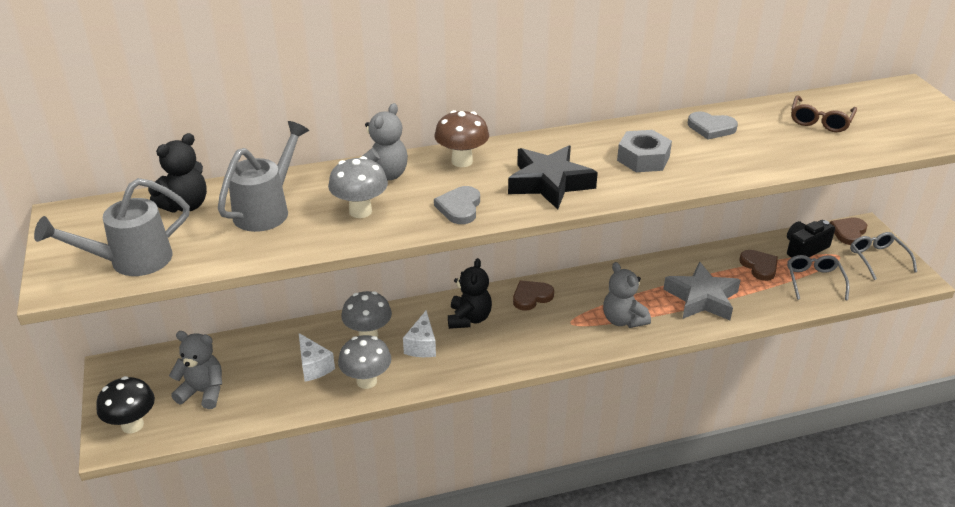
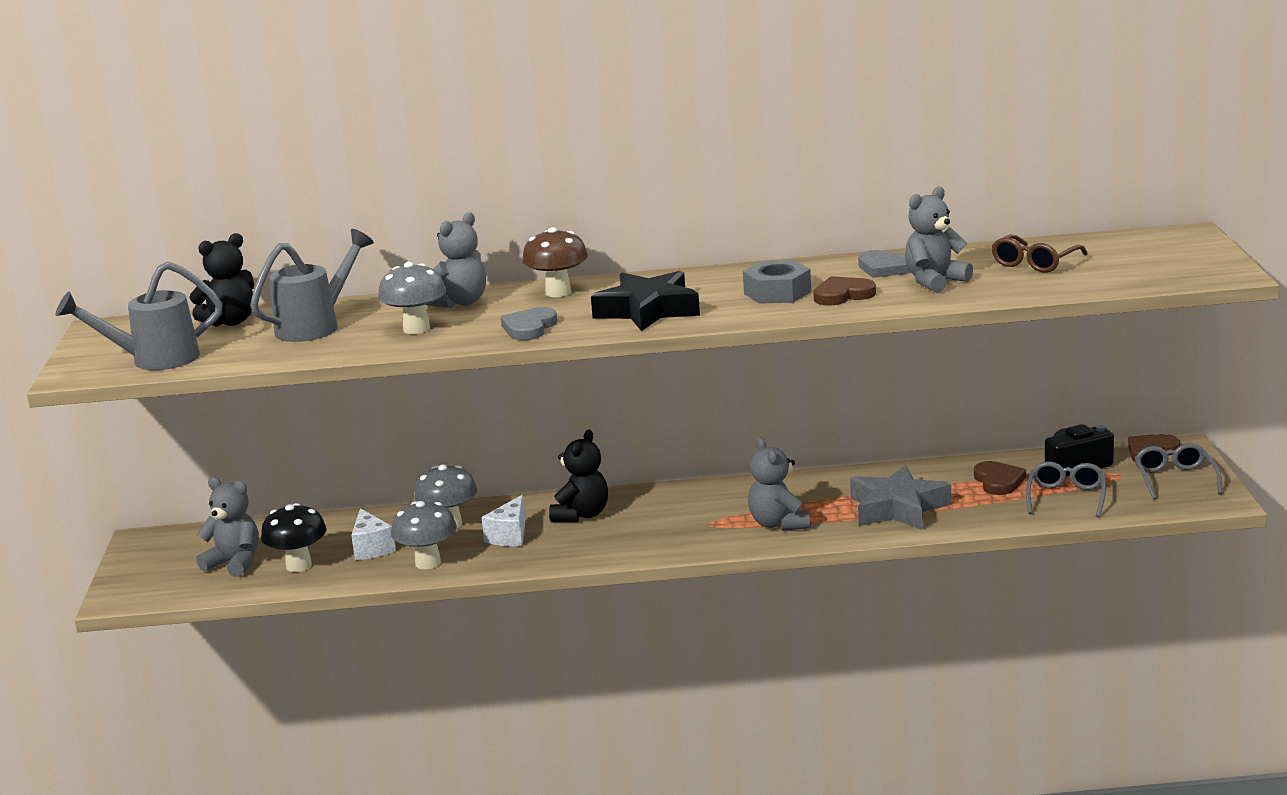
camera: 15 degrees right, 15 degrees down
(132, 425) = (146, 585): black mushroom -> black mushroom (299, 566)
(531, 297) = (672, 499): brown heart -> brown heart (842, 295)
(758, 143) = (935, 281): none -> grey teddy bear

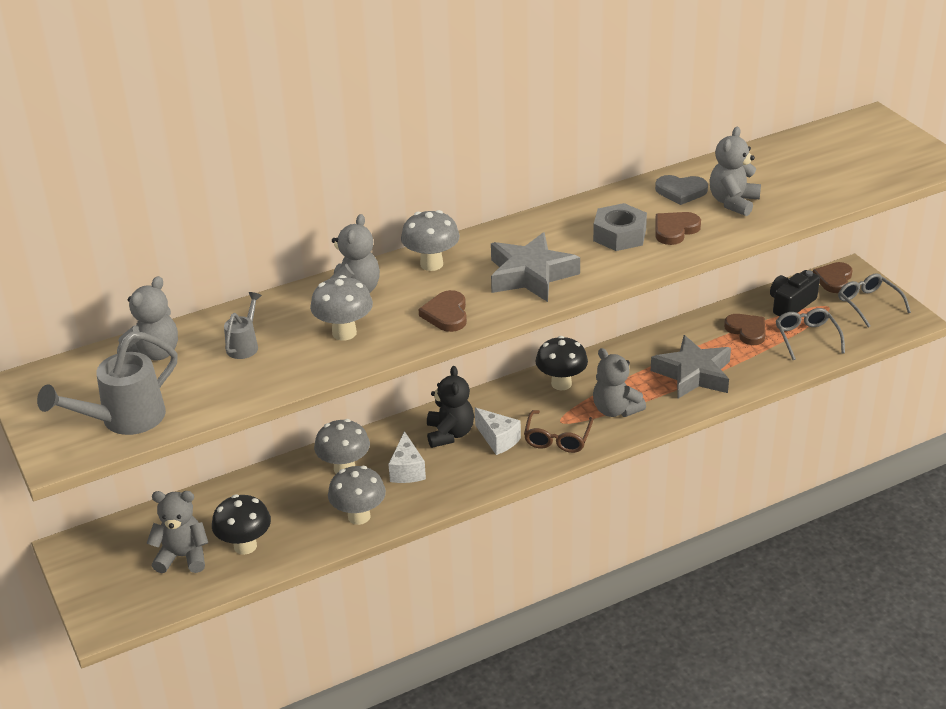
camera: 25 degrees left, 15 degrees up
(230, 322) = (154, 354): black teddy bear -> grey teddy bear
(316, 326) = (245, 345): grey watering can -> grey watering can, size x0.55
(371, 548) = (296, 511): white cheese -> white cheese (498, 440)
(529, 328) = (446, 314): grey heart -> brown heart
(558, 292) = (431, 264): brown mushroom -> grey mushroom
(648, 310) = (531, 275): black star -> grey star
(740, 494) = (561, 384): none -> black mushroom
(1034, 263) = (790, 169): brown glasses -> brown glasses (557, 439)

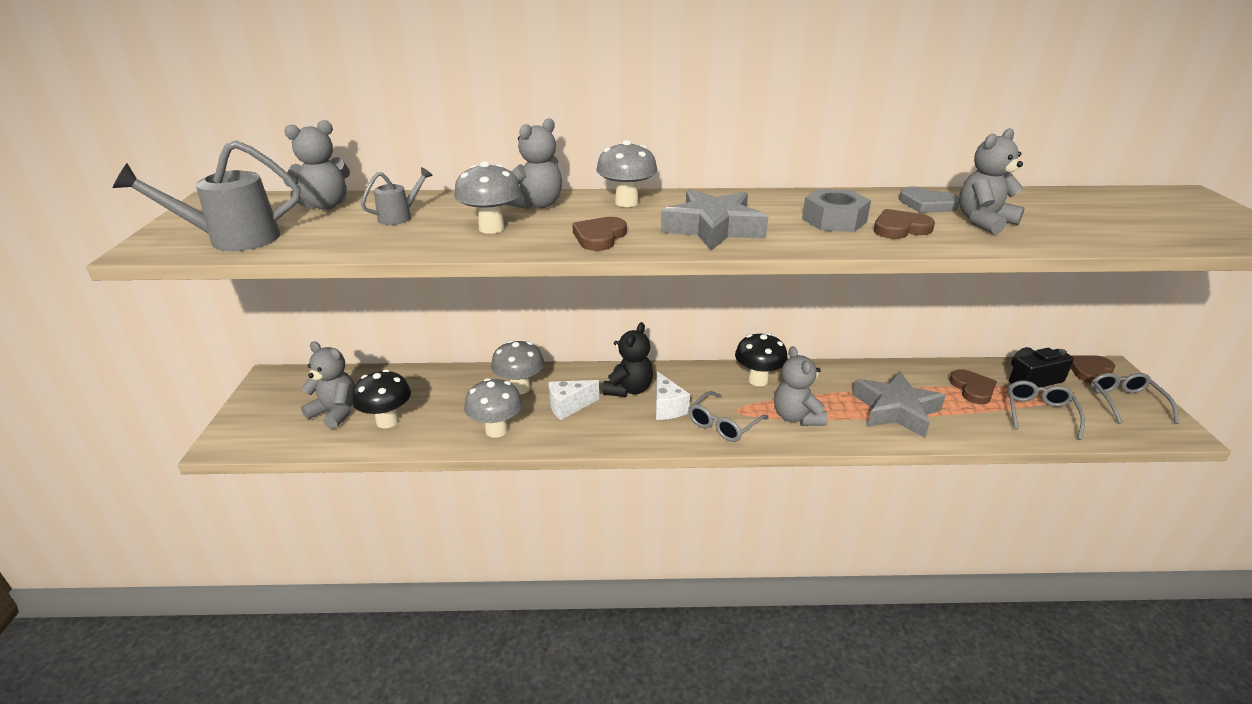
camera: 25 degrees right, 5 degrees down
(407, 470) = (569, 406): white cheese -> white cheese turned 45 degrees clockwise
(557, 439) = (722, 424): brown glasses -> grey glasses

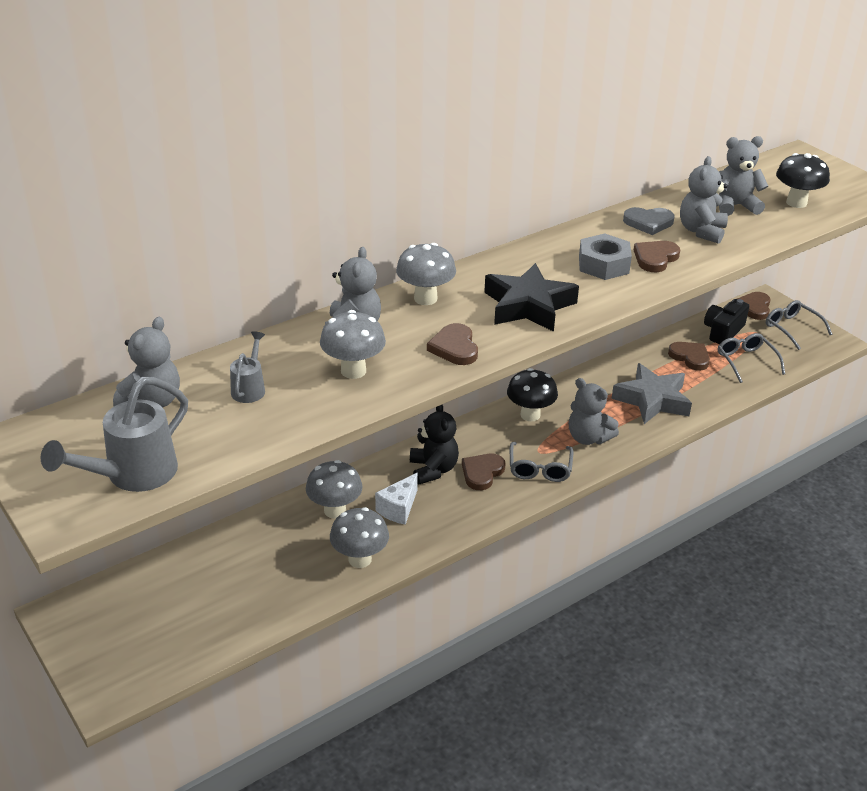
camera: 35 degrees left, 5 degrees up
(335, 412) = (182, 614): grey teddy bear -> grey teddy bear (734, 206)
(387, 421) = (247, 598): black mushroom -> black mushroom (796, 203)
(667, 407) = (482, 473): white cheese -> brown heart
(713, 228) = (528, 306): grey star -> black star

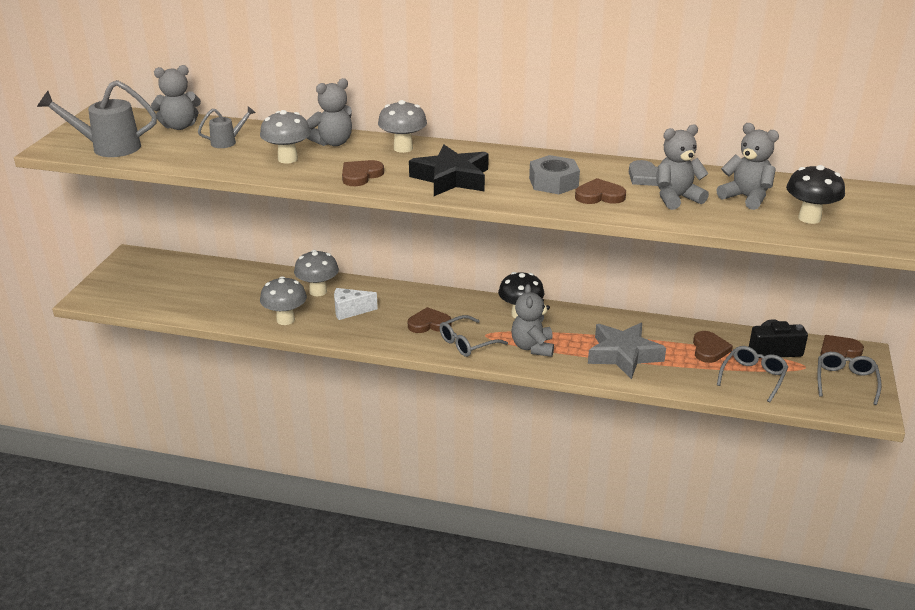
camera: 50 degrees right, 5 degrees down
(433, 469) = (405, 305): black teddy bear -> none

